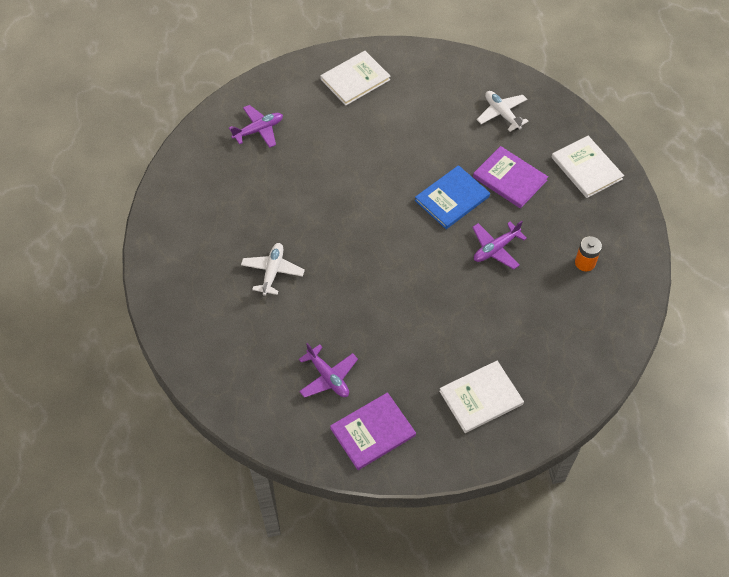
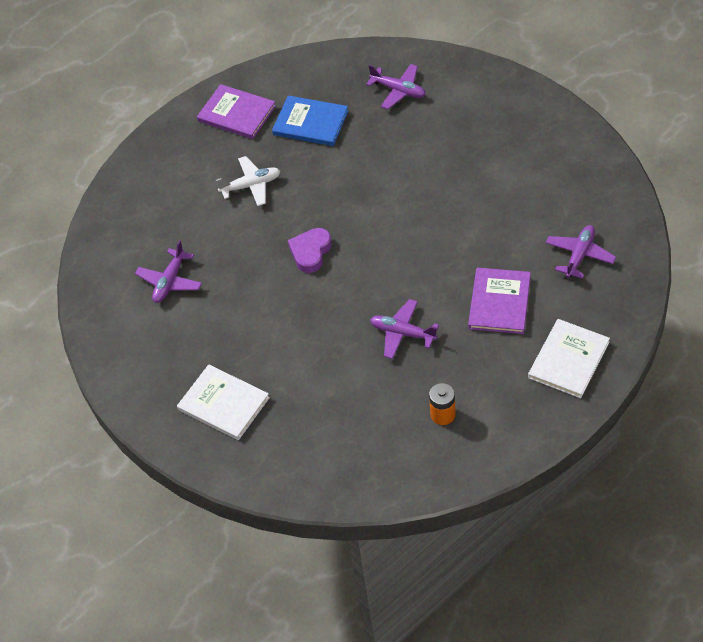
camera: 65 degrees right, 5 degrees down
(355, 79) = (520, 123): white book -> none
(373, 432) = (136, 342): purple book -> purple book (236, 114)
(374, 266) = (310, 252): none -> purple heart
(452, 198) = (436, 269): blue book -> blue book (310, 123)
(502, 114) = (579, 255): white plane -> purple plane

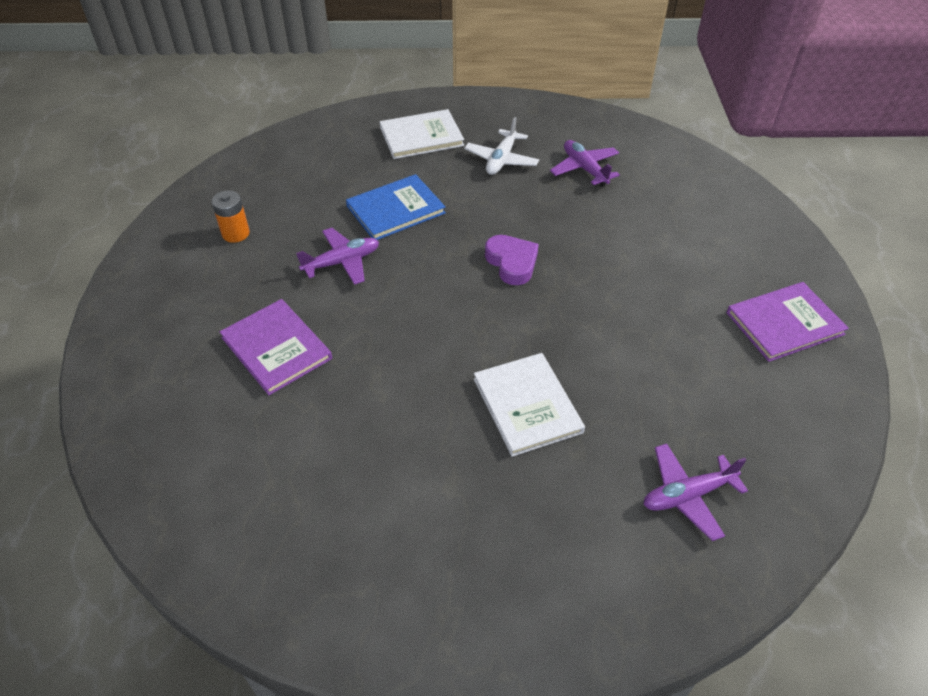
camera: 125 degrees right, 5 degrees down
(251, 185) = (652, 274): white plane -> white plane (501, 160)
(310, 123) = (707, 373): blue book -> blue book (395, 209)
(568, 360) = (151, 347): white book -> white book (527, 405)
(579, 255) = (231, 460): purple plane -> none

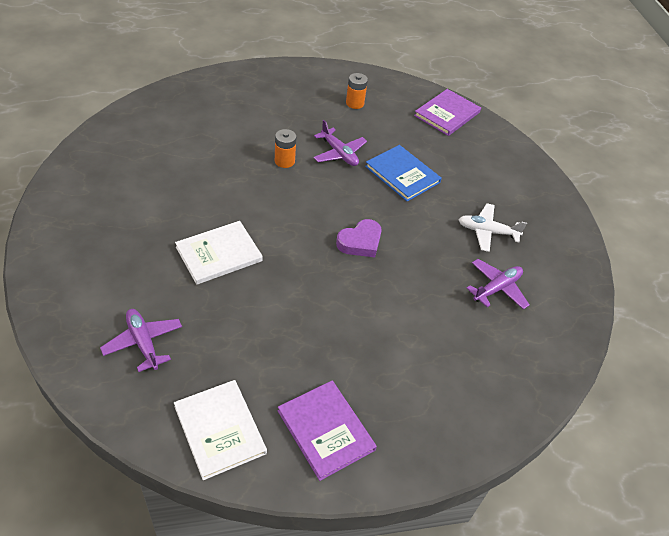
camera: 75 degrees right, 0 degrees up
(276, 348) = (256, 134): purple book -> purple book (447, 114)
(346, 320) = (284, 161): none -> orange battery
(421, 136) = (498, 181): white book -> white book (220, 430)

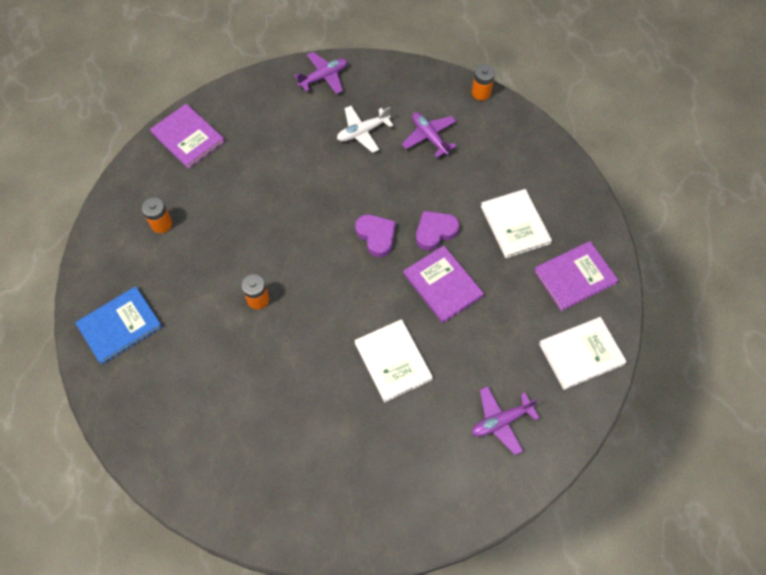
camera: 80 degrees left, 15 degrees up
(306, 296) = (442, 285): none -> purple book
(339, 153) = (248, 246): purple plane -> purple plane (324, 77)
(372, 291) = (435, 232): none -> purple heart
(393, 368) = (515, 224): none -> white book
(402, 174) = (283, 190): blue book -> blue book (120, 326)
(487, 232) = (363, 132): white plane -> white plane turned 45 degrees clockwise
(577, 341) = (481, 93): none -> orange battery

